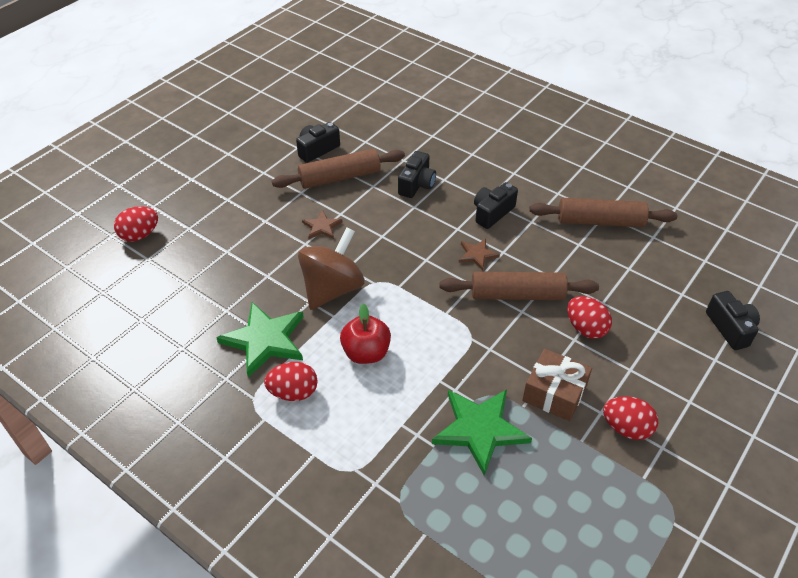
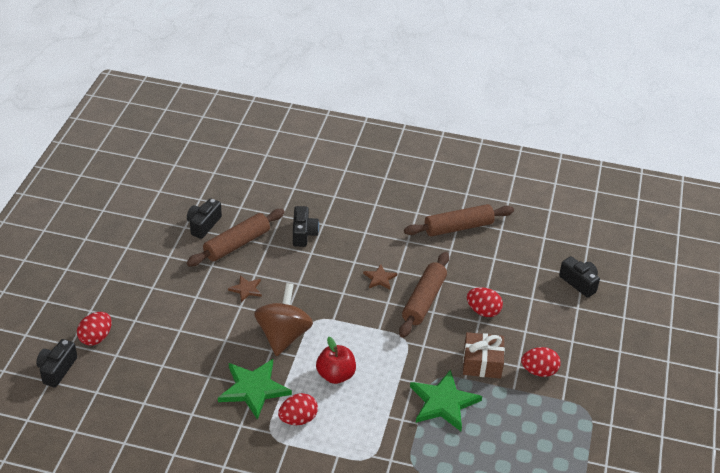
camera: 25 degrees left, 5 degrees down
(492, 213) = (375, 242): black camera -> black camera (57, 369)
(517, 294) = (424, 300): brown rolling pin -> brown rolling pin turned 45 degrees counterclockwise

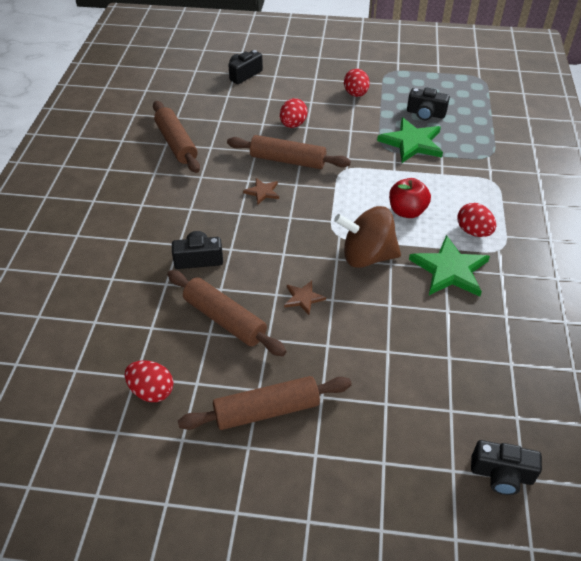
camera: 95 degrees left, 5 degrees up
(96, 338) = (430, 441): red egg -> red egg (152, 391)
(151, 258) = (266, 410): none -> brown rolling pin
(203, 225) = (191, 362): black camera -> black camera (425, 114)
(482, 363) = (357, 123): brown gift -> none

